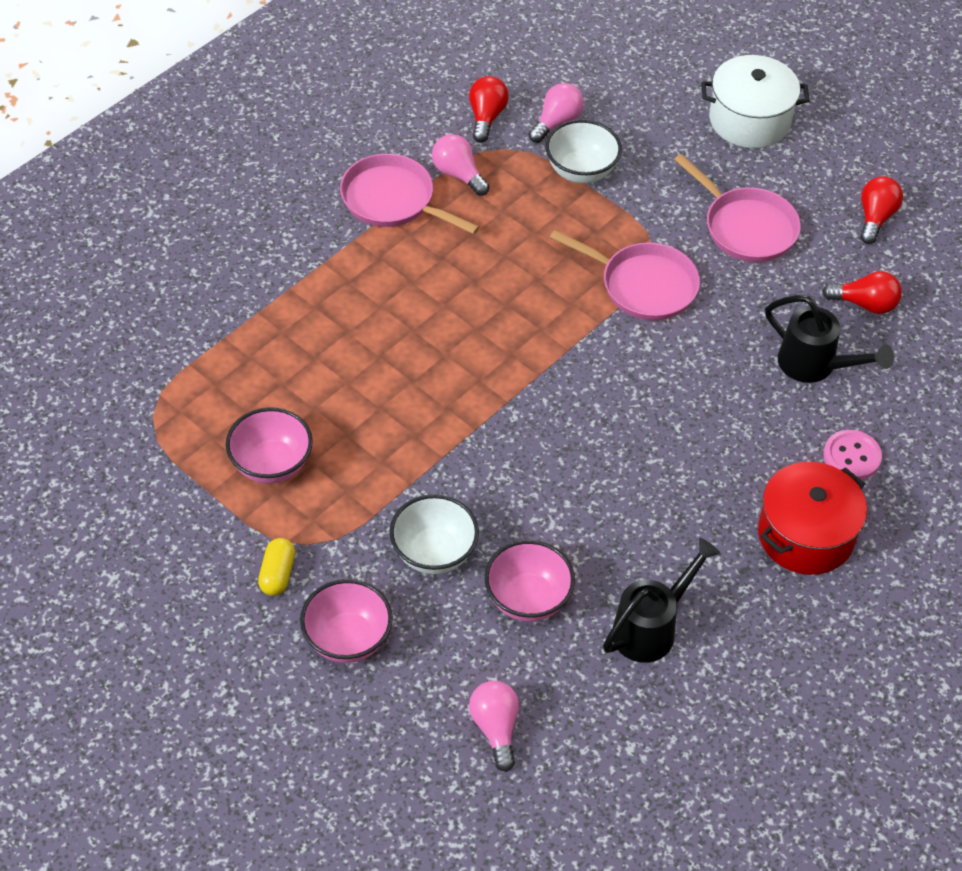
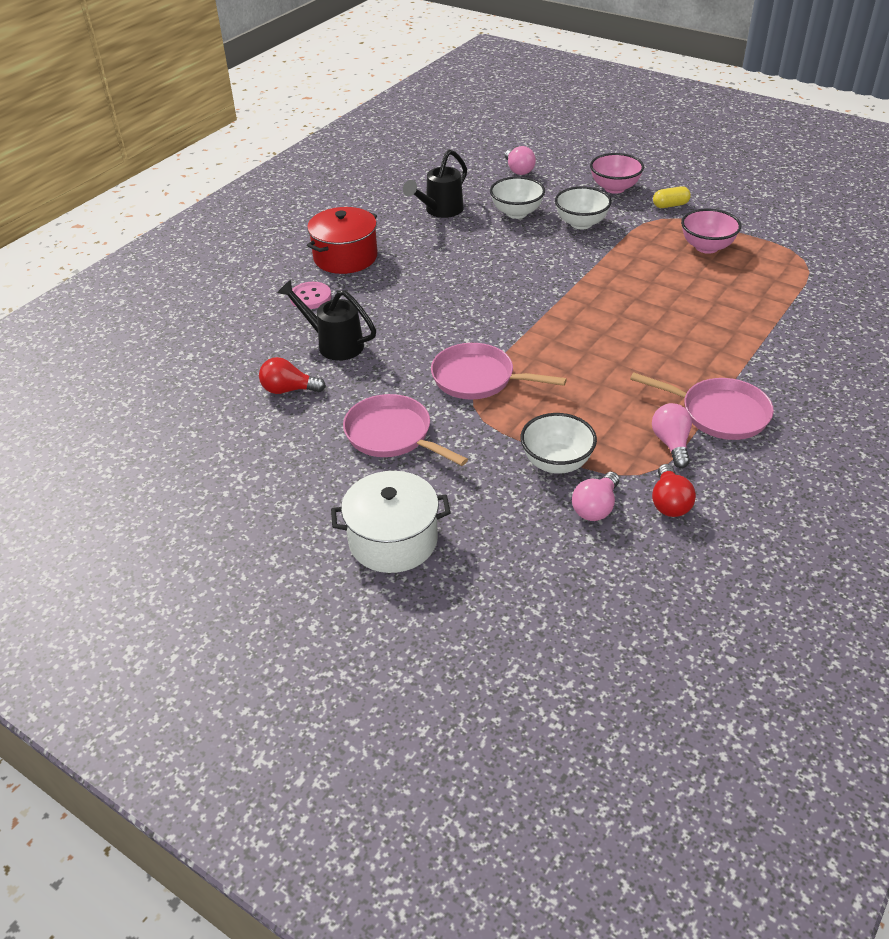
camera: 175 degrees right, 10 degrees down
(277, 574) = (670, 205): yellow capsule -> yellow capsule turned 75 degrees clockwise
(458, 174) = (671, 444): pink light bulb -> pink light bulb turned 135 degrees counterclockwise
(527, 599) = (516, 213): pink bowl -> white bowl
(875, 218) = (269, 460): red light bulb -> none

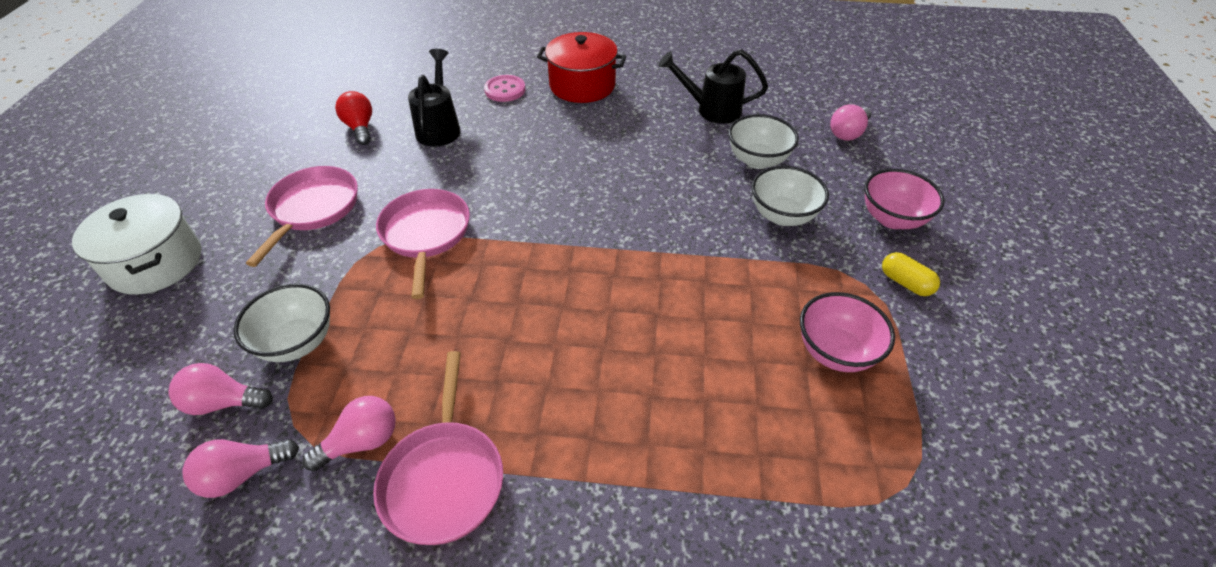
camera: 60 degrees right, 5 degrees up
(669, 502) = (243, 474): red light bulb -> pink light bulb

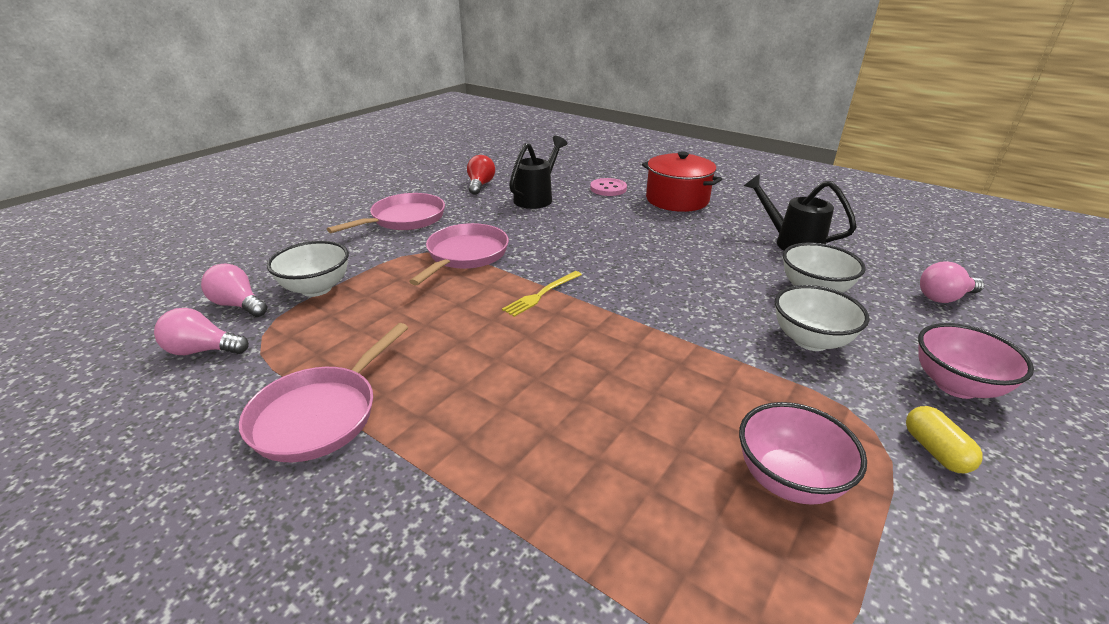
camera: 30 degrees right, 15 degrees down
(156, 263) = (285, 219): white pot -> none
(362, 442) = (291, 364): pink light bulb -> none
(540, 254) = (541, 294): none -> yellow fork

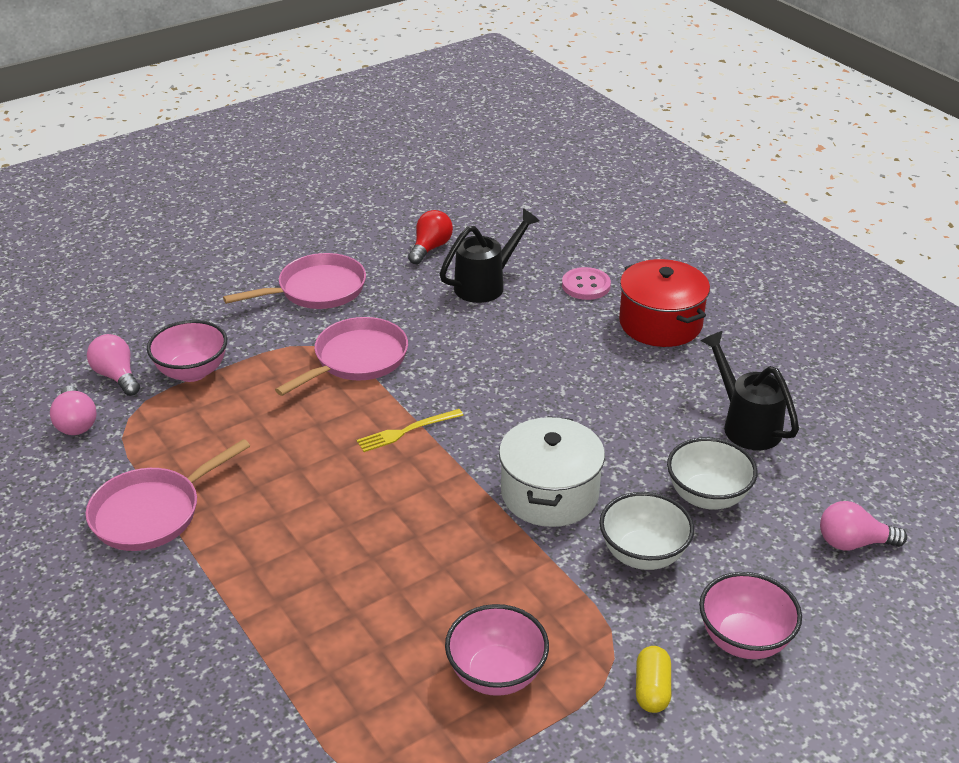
camera: 20 degrees right, 5 degrees up
(202, 350) = (76, 423): pink light bulb -> pink light bulb turned 135 degrees counterclockwise
(316, 288) = (192, 372): white bowl -> pink bowl
(696, 313) = (549, 493): none -> white pot

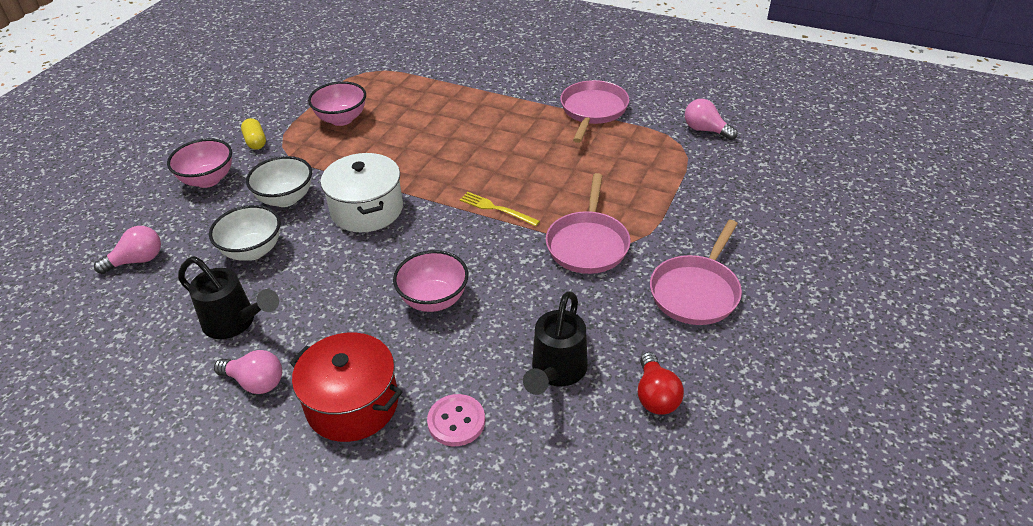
camera: 150 degrees right, 5 degrees up
(117, 376) = (729, 162): pink light bulb -> pink light bulb (255, 382)
(192, 372) = (687, 185): pink bowl -> pink bowl (434, 300)
(406, 431) = (496, 209): yellow fork -> yellow fork turned 90 degrees counterclockwise

